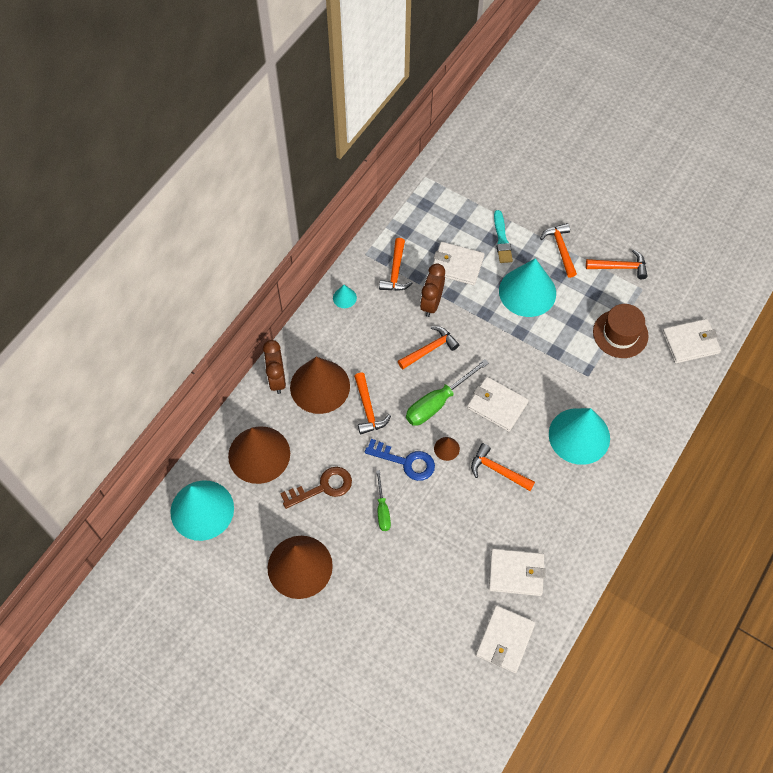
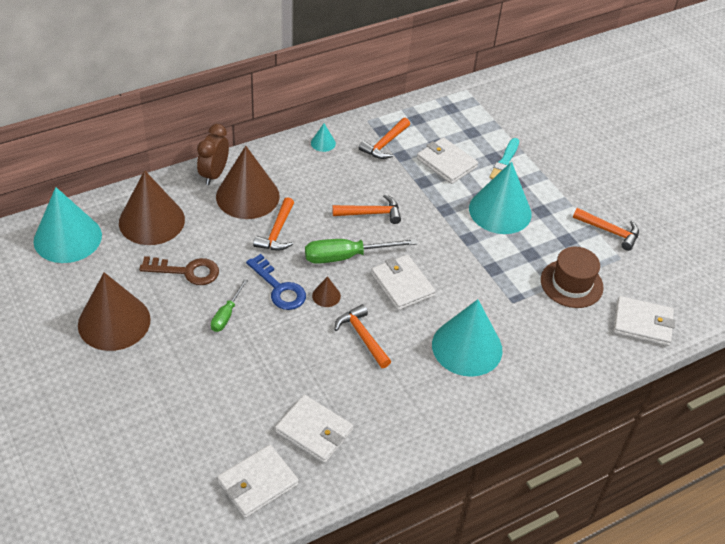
camera: 25 degrees right, 15 degrees down
(431, 303) = (400, 181): brown clock -> none
(560, 249) = (558, 192): orange hammer -> none

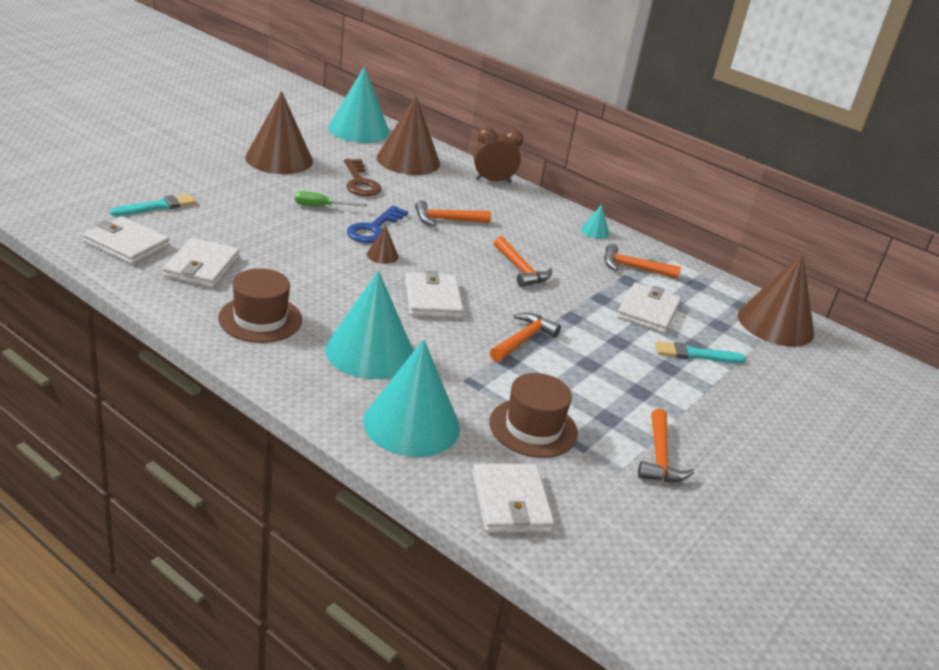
camera: 65 degrees right, 15 degrees down
(188, 446) = (157, 206): none -> turquoise brush
(247, 196) = (480, 200): brown cone -> brown cone (775, 324)
(346, 256) = (445, 261): green screwdriver -> none
(362, 336) = (341, 282): orange hammer -> orange hammer (523, 340)
(402, 284) = (432, 299): white wallet -> white wallet turned 45 degrees counterclockwise
(407, 406) = (260, 319): none -> brown hat
(500, 211) = (608, 358): turquoise cone -> turquoise cone (411, 424)

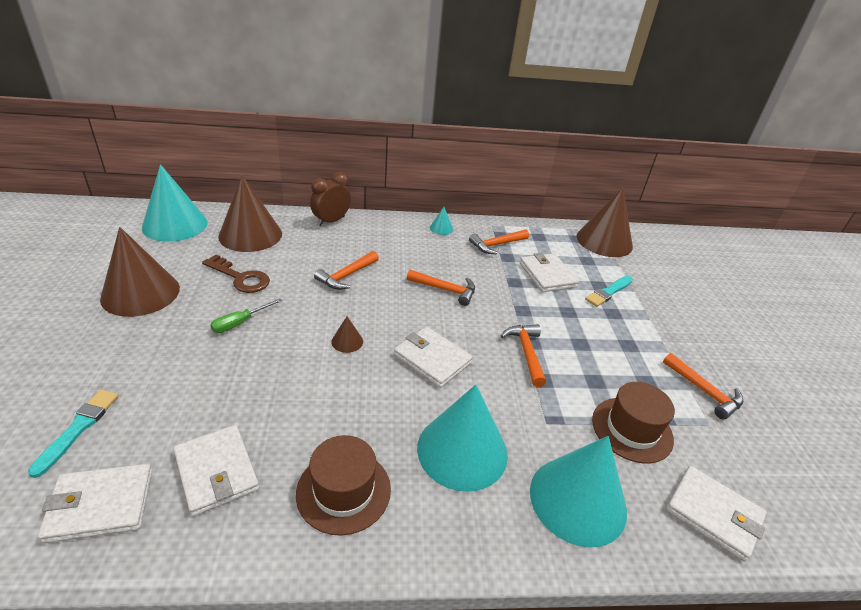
camera: 40 degrees left, 5 degrees up
(374, 229) = (308, 319): blue key -> none

